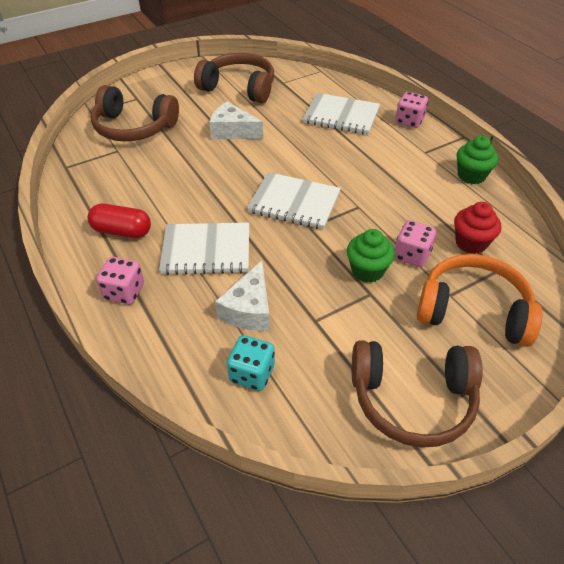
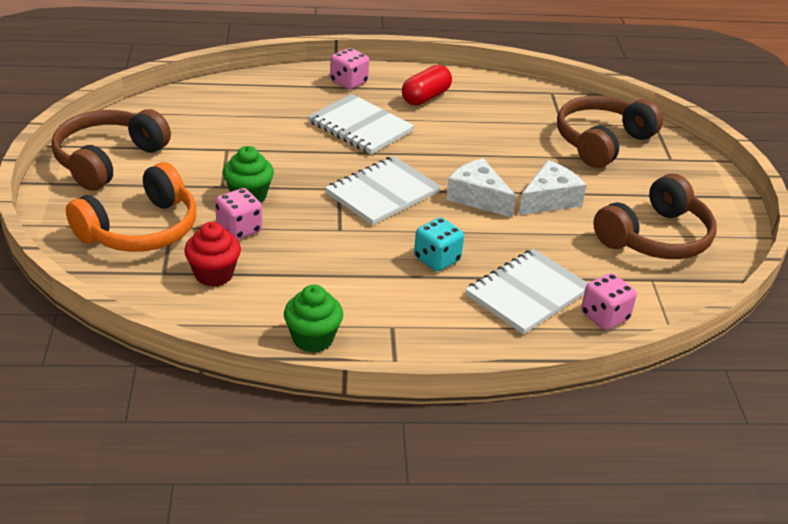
camera: 115 degrees right, 10 degrees down
(206, 251) = (360, 127): white notebook -> white notebook turned 75 degrees counterclockwise
(249, 309) = (271, 125): white cheese -> white cheese (477, 197)
(252, 374) = (211, 107): turquoise dice -> turquoise dice (437, 259)
(409, 121) = (471, 349): pink dice -> pink dice (604, 316)

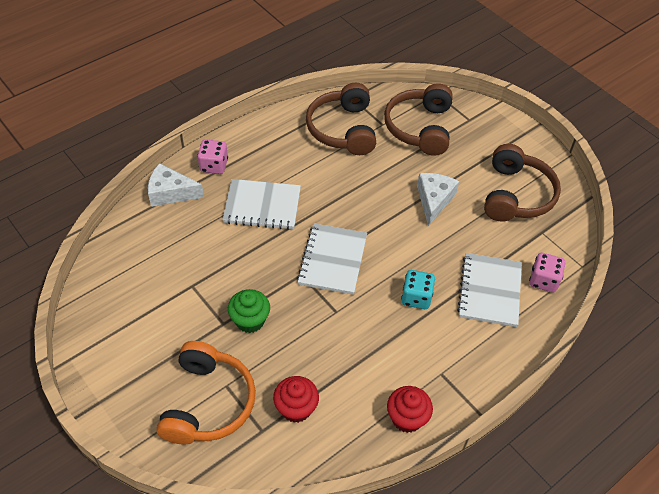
camera: 35 degrees left, 15 degrees up
(108, 160) = (116, 352): brown headphones -> brown headphones (342, 129)
(239, 229) = (273, 356): pink dice -> none
(313, 339) = (407, 418): green cupcake -> red cupcake
(425, 97) = (278, 150): red capsule -> none
(477, 197) = (392, 226): white cheese -> white cheese (170, 193)

